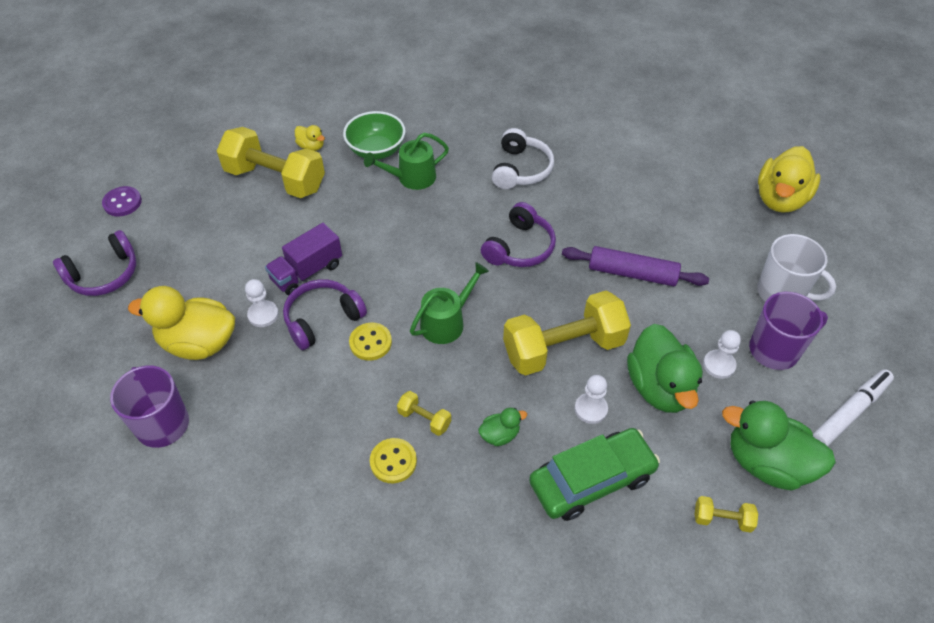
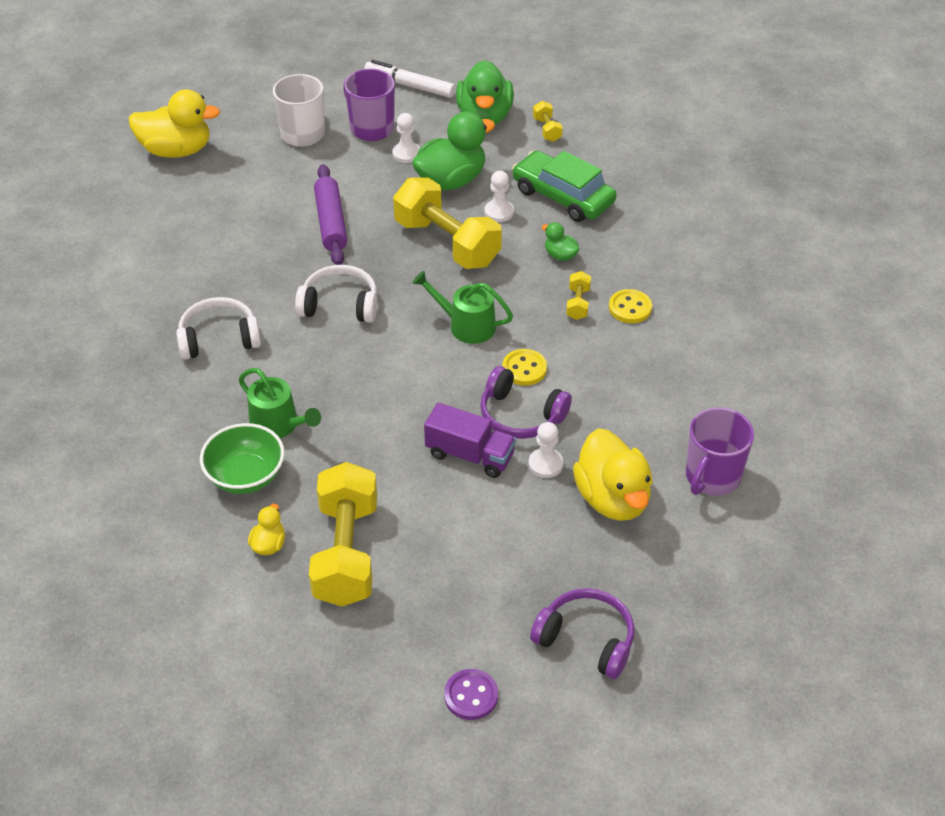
camera: 115 degrees left, 5 degrees down
(520, 247) = (340, 305): purple headphones -> white headphones

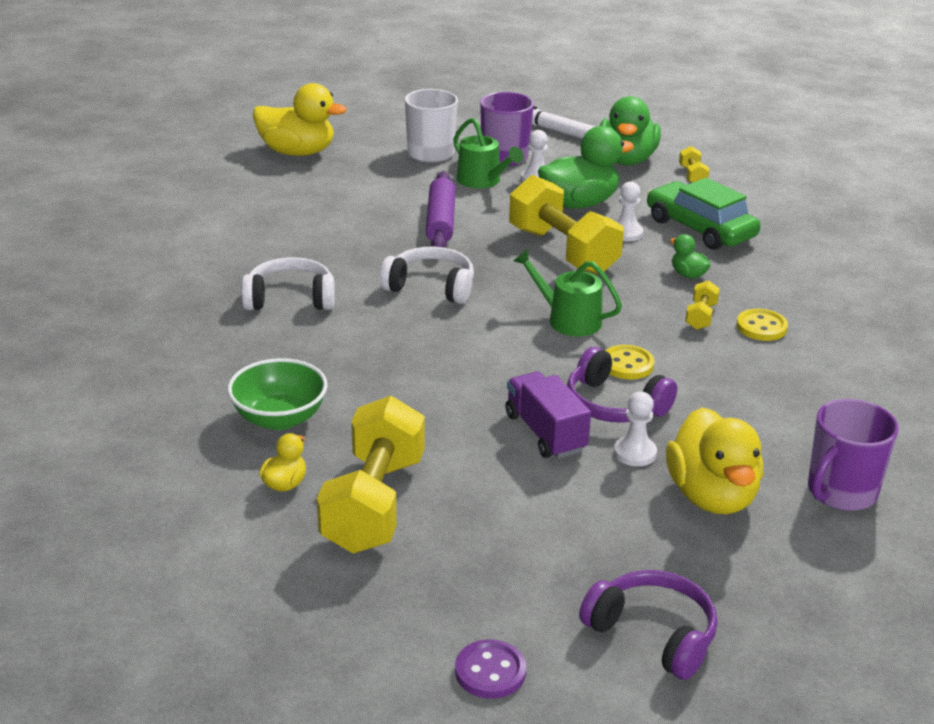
camera: 10 degrees right, 15 degrees down
(278, 425) = (331, 378): green watering can -> green watering can (482, 181)
(470, 455) = (545, 433): purple truck -> purple truck turned 150 degrees counterclockwise

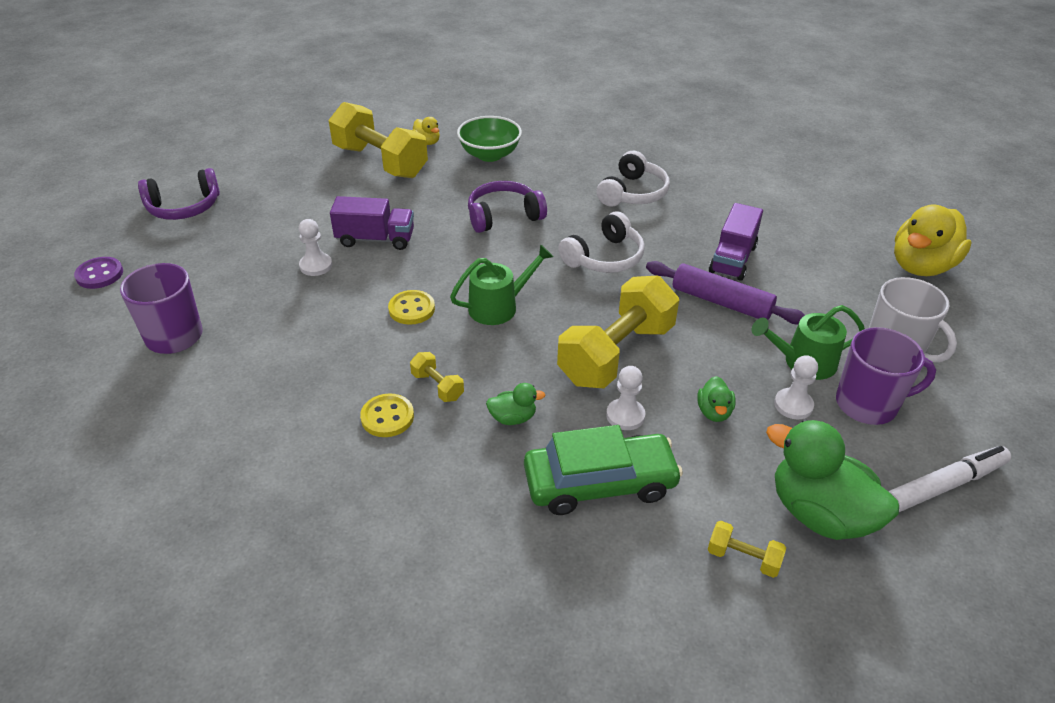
camera: 120 degrees right, 10 degrees up
(367, 227) = (732, 259): none -> purple truck
(490, 671) = (229, 156): purple button -> purple button (99, 274)
(563, 251) = (616, 354): yellow dumbbell -> yellow dumbbell turned 45 degrees counterclockwise
(579, 203) = (714, 412): green duck -> green duck, size x0.47
(614, 405) = (372, 280): purple headphones -> purple headphones (503, 216)
(712, 496) = (242, 277): yellow duck -> none

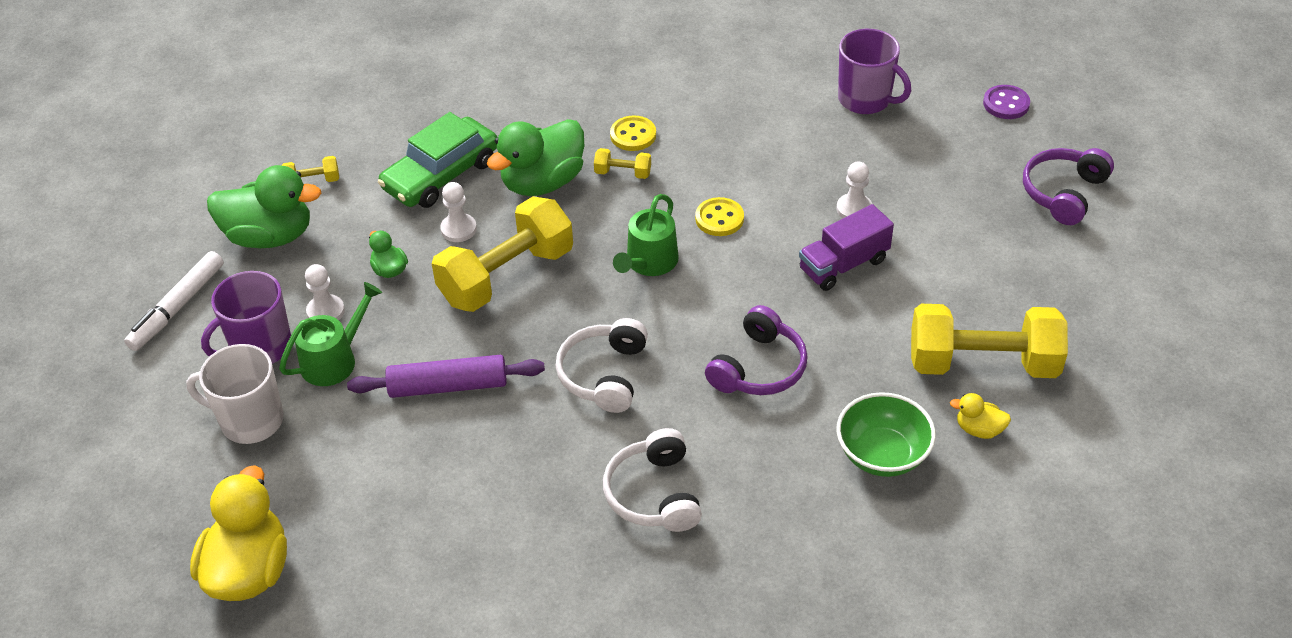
camera: 145 degrees right, 5 degrees up
(513, 418) = (542, 182): green duck -> green duck, size x2.15
(616, 354) = (506, 276): yellow dumbbell -> yellow dumbbell turned 45 degrees clockwise
(732, 259) = (469, 453): purple truck -> none

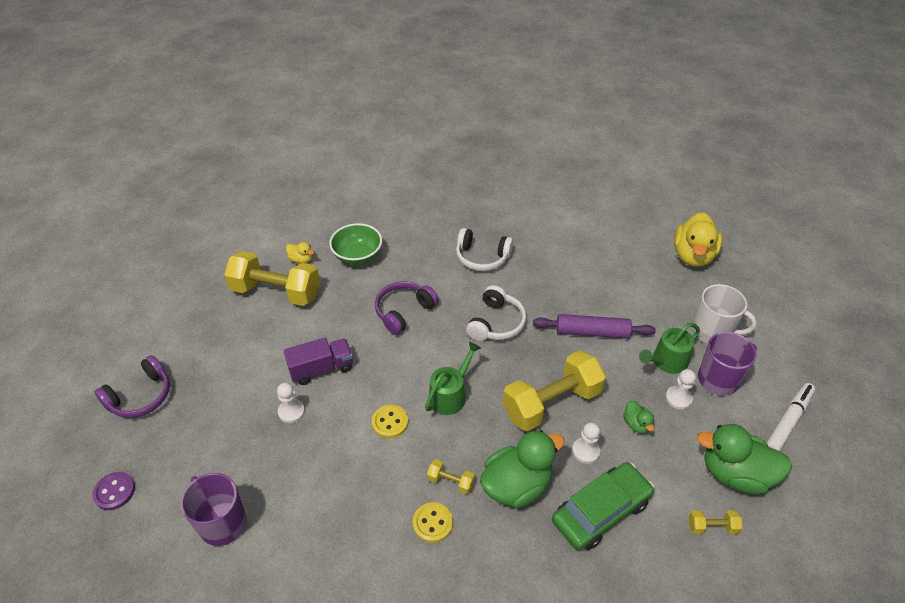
camera: 170 degrees left, 0 degrees up
(654, 494) = (482, 257): white headphones -> white headphones turned 105 degrees clockwise

